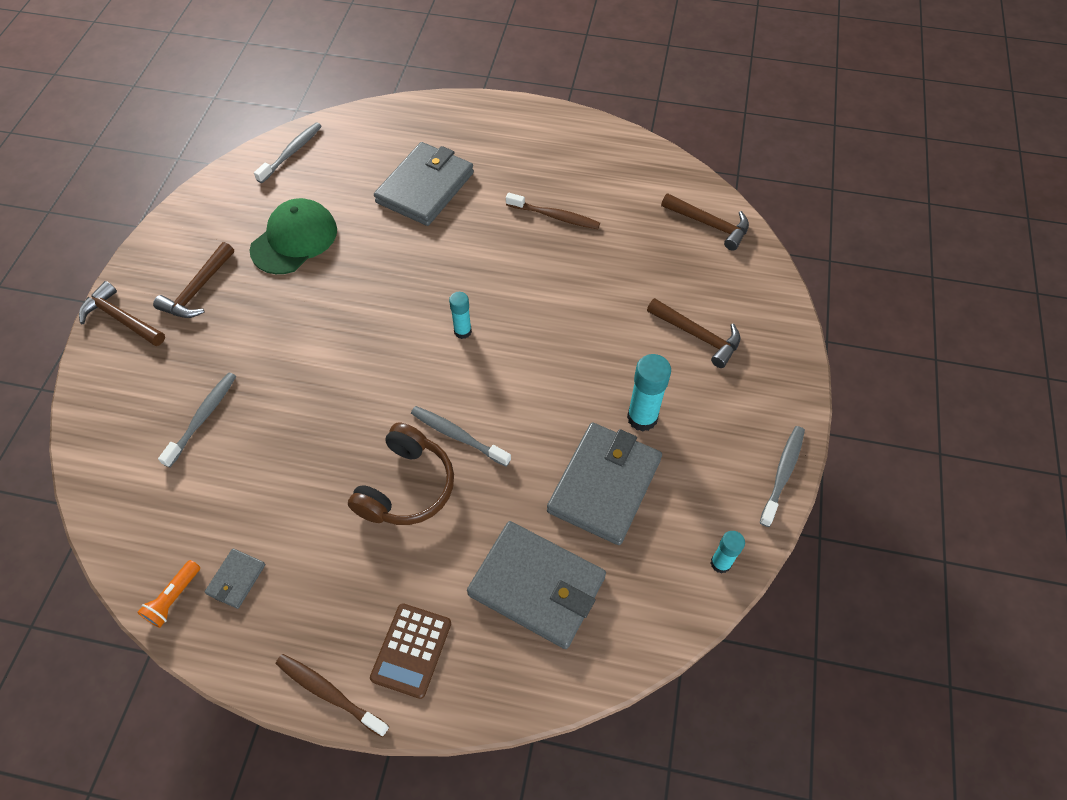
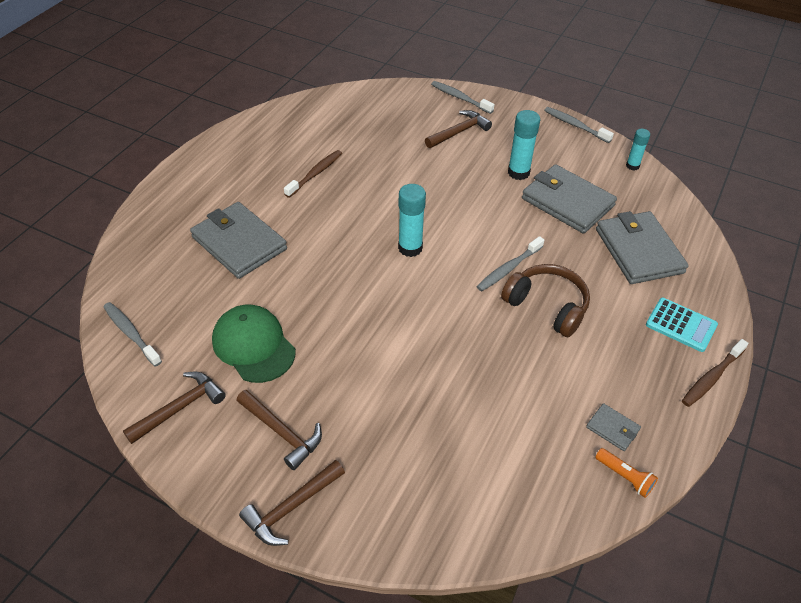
camera: 75 degrees left, 10 degrees down
(202, 418) = (443, 440): grey toothbrush -> grey toothbrush (460, 98)
(411, 650) = (681, 325): brown calculator -> turquoise calculator
(462, 331) = (410, 248): turquoise glue stick -> turquoise glue stick, size x1.63
(537, 586) = (638, 251): grey wallet -> grey wallet turned 60 degrees counterclockwise
(709, 224) = (363, 102): brown hammer -> brown hammer (180, 408)

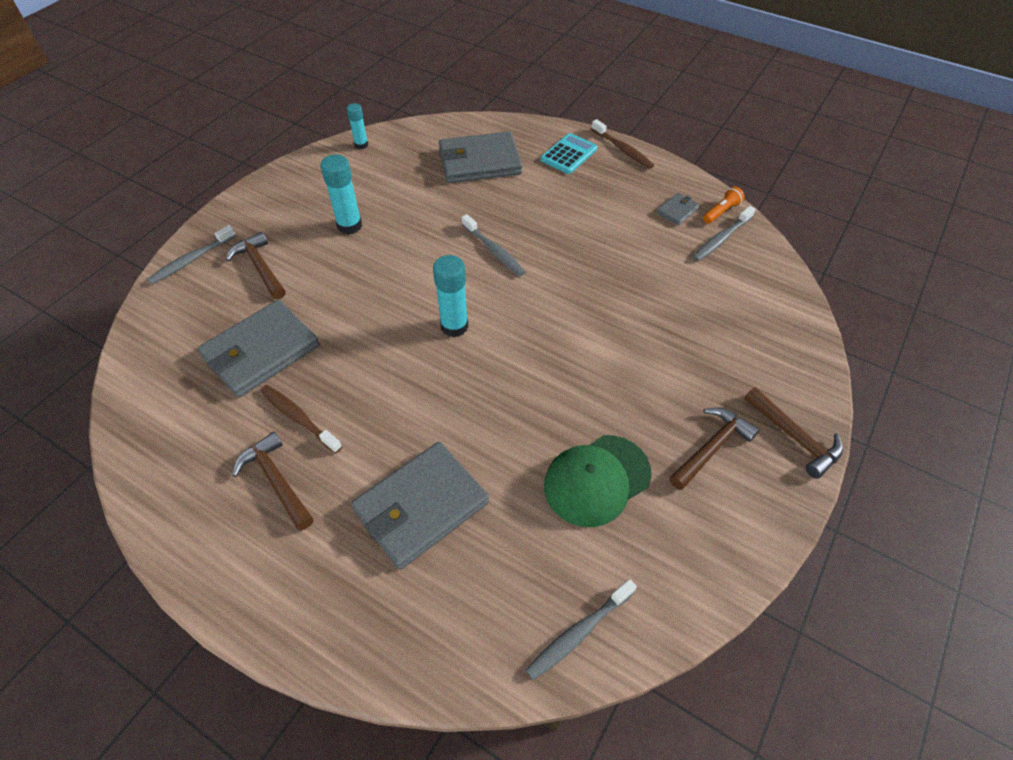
camera: 85 degrees left, 5 degrees up
(180, 408) = (691, 555): brown hammer -> brown hammer (276, 481)
(547, 306) = (545, 230): brown headphones -> none
(567, 202) = (404, 196): grey wallet -> grey wallet (261, 351)
(575, 125) = (283, 172): grey toothbrush -> grey toothbrush (721, 239)

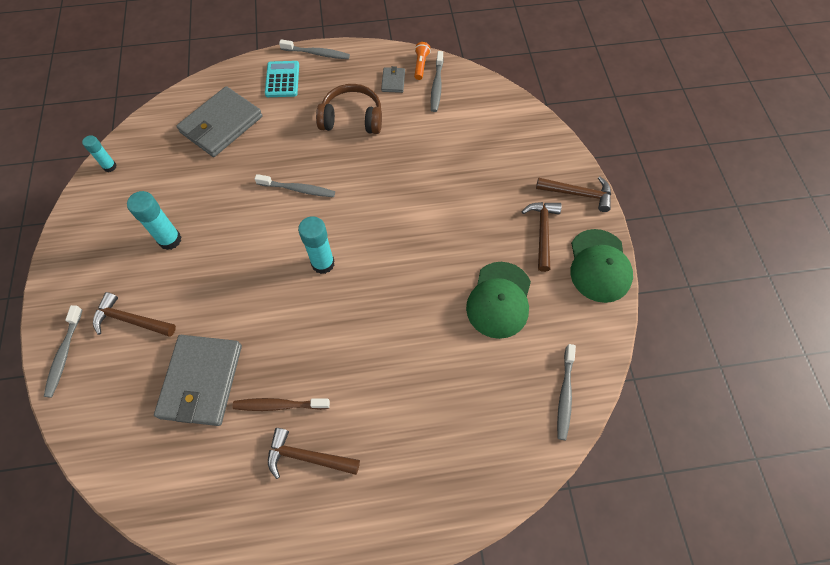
camera: 40 degrees left, 10 degrees up
(421, 506) = (415, 397): grey wallet -> none
(603, 221) = (352, 118): none -> brown headphones
(622, 149) = (316, 53): brown toothbrush -> grey toothbrush
(751, 529) = (599, 266): none -> green cap

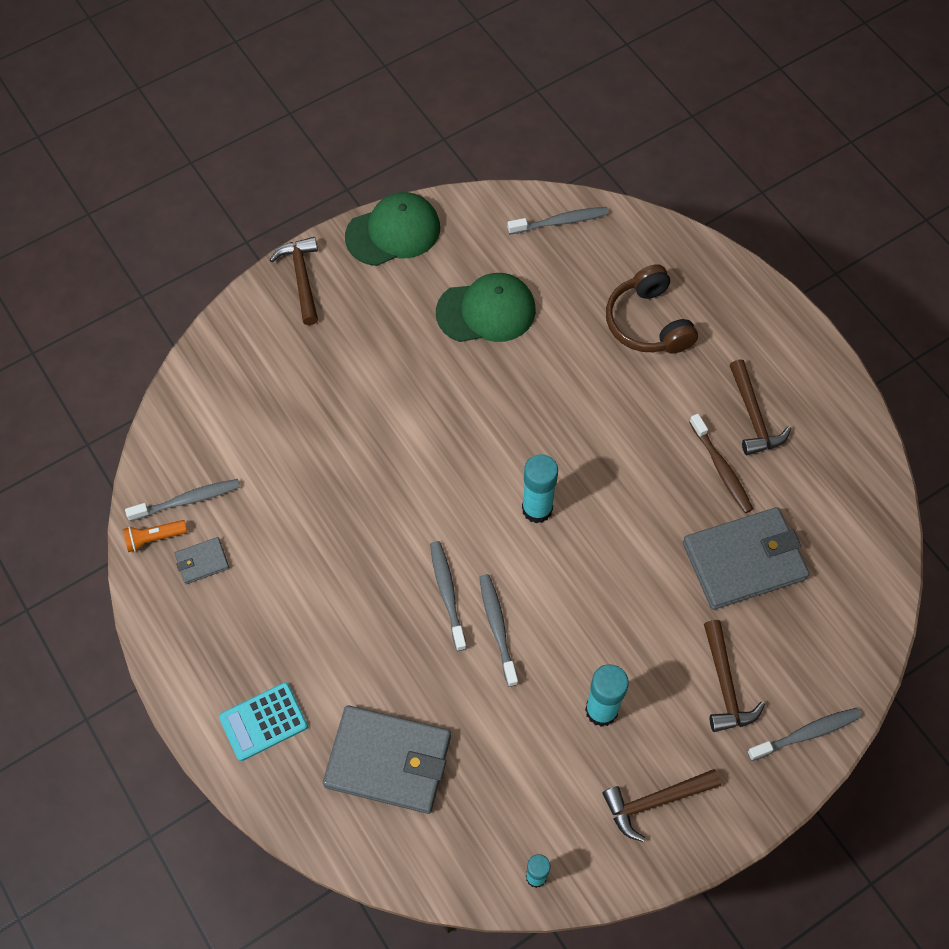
camera: 115 degrees left, 0 degrees up
(316, 53) = (188, 699): grey toothbrush -> grey toothbrush (497, 628)
(352, 118) = (297, 584): brown headphones -> brown headphones (648, 323)
(542, 232) = (376, 298): brown hammer -> brown hammer (655, 801)

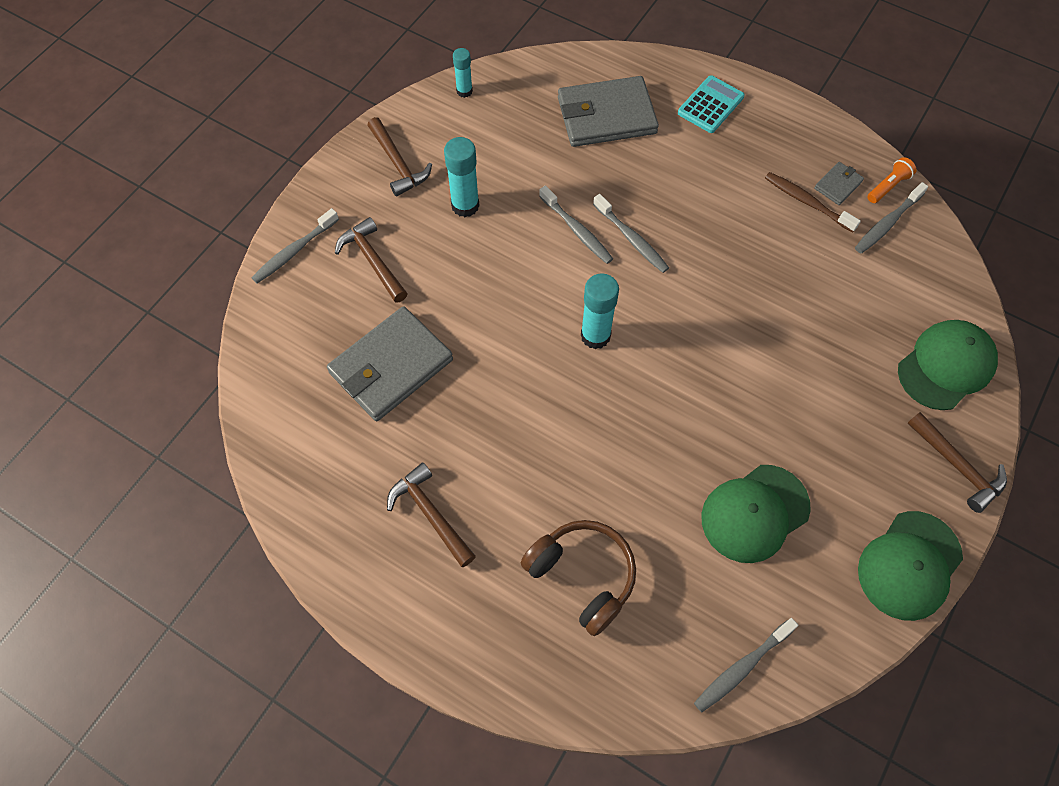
camera: 155 degrees right, 0 degrees up
(245, 353) = (946, 366): none -> green cap
(655, 801) = (398, 163): brown hammer -> brown hammer turned 105 degrees clockwise
(721, 468) = (443, 445): brown toothbrush -> brown toothbrush (807, 202)

